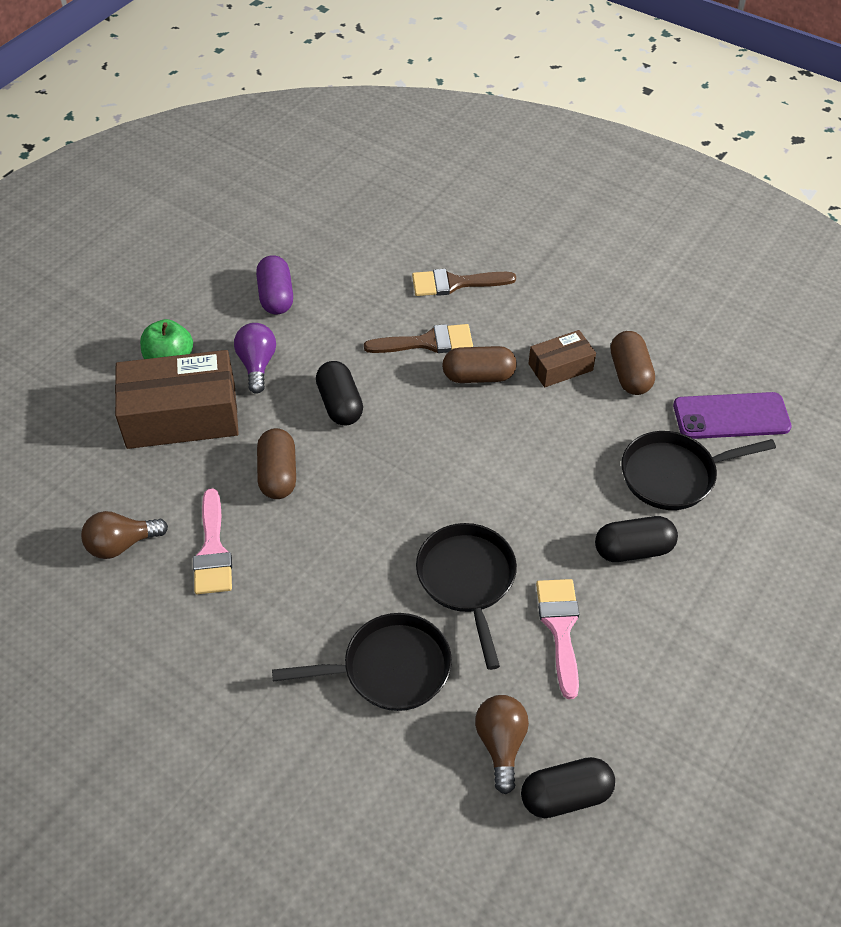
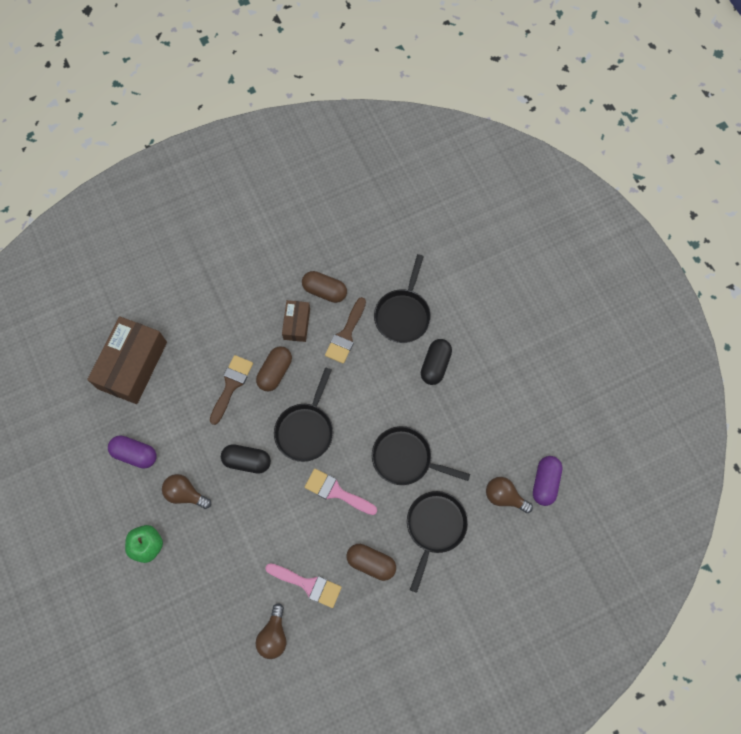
camera: 60 degrees left, 20 degrees up
(181, 416) = (198, 558): brown box -> brown box (132, 365)
(257, 365) = (185, 493): purple light bulb -> brown light bulb
(278, 474) = (277, 522): brown capsule -> brown capsule (371, 562)
(425, 445) = (305, 429): none -> black pan
(455, 283) = (195, 342): brown brush -> brown brush (346, 335)
(560, 628) = (459, 429): pink brush -> pink brush (336, 492)
(565, 795) = (545, 482): black capsule -> purple capsule
(731, 416) = (384, 260): purple phone -> none

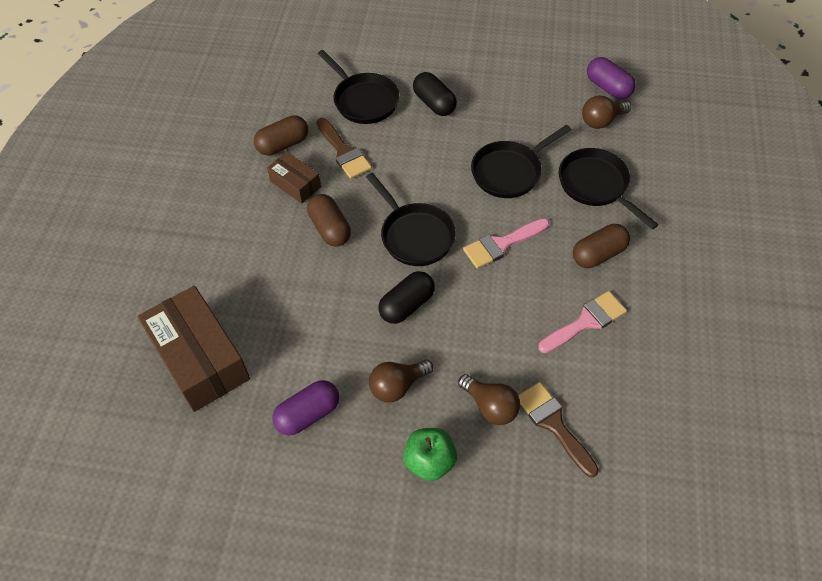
camera: 55 degrees left, 15 degrees down
(231, 385) = (310, 275): brown brush -> brown brush (553, 424)
(274, 635) = (623, 384): brown light bulb -> brown light bulb (490, 406)

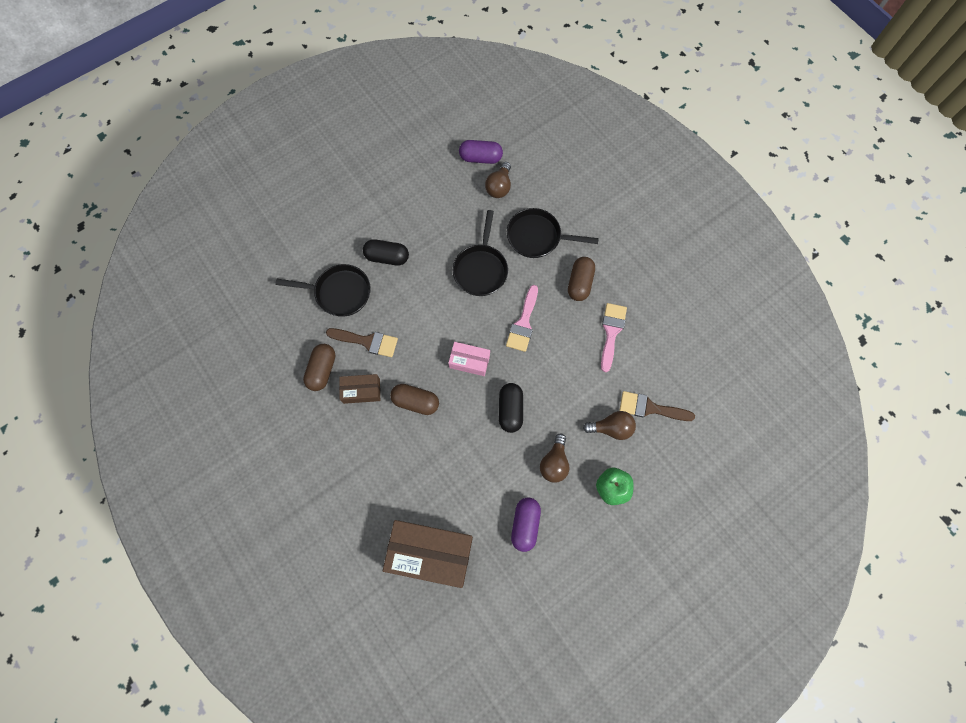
camera: 45 degrees left, 15 degrees up
(414, 235) = (469, 361): black pan -> pink box

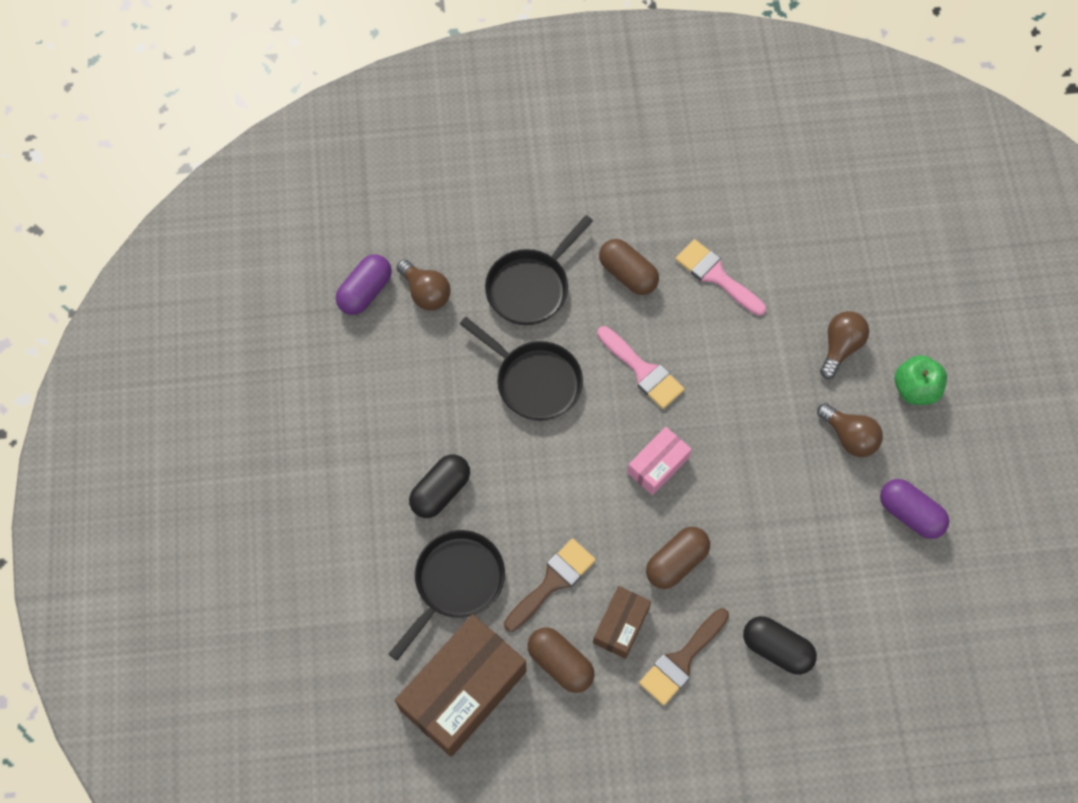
camera: 60 degrees left, 5 degrees down
(430, 553) = (889, 648): brown box -> brown box (463, 690)
(510, 410) = (752, 451): black capsule -> black capsule (776, 649)
(650, 408) = (839, 289): brown brush -> brown brush (681, 660)

